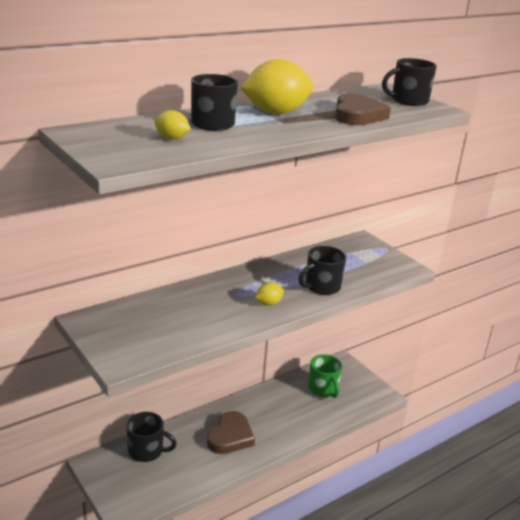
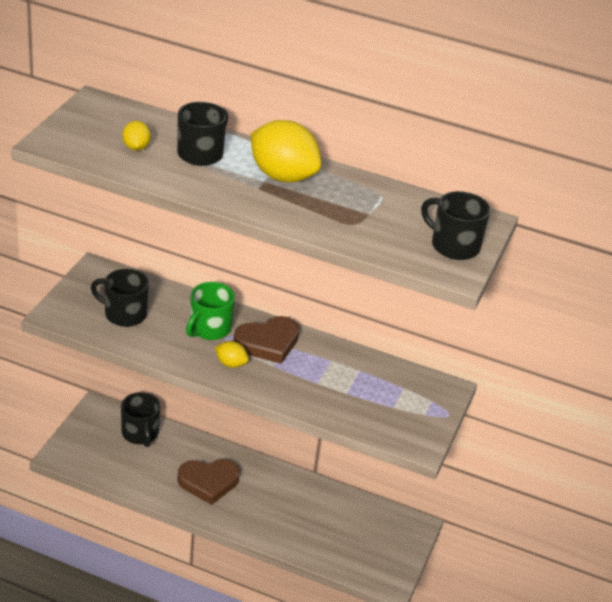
camera: 55 degrees right, 10 degrees up
(321, 287) = (302, 389): black mug -> black mug (124, 314)
(323, 389) = (349, 525): green mug -> green mug (209, 328)
(357, 115) = (346, 224): brown heart -> brown heart (268, 343)

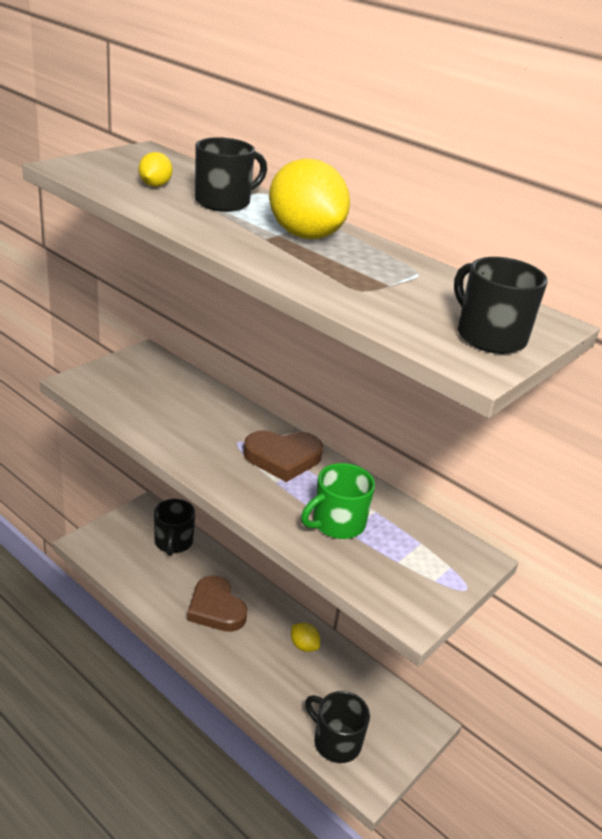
camera: 20 degrees right, 5 degrees down
(124, 314) = (146, 397): black mug -> black mug (336, 741)
(208, 482) = (216, 608): brown heart -> brown heart turned 45 degrees clockwise
(209, 328) = (226, 430): green mug -> green mug (337, 523)
(231, 363) = (228, 468): yellow lemon -> yellow lemon (304, 646)

